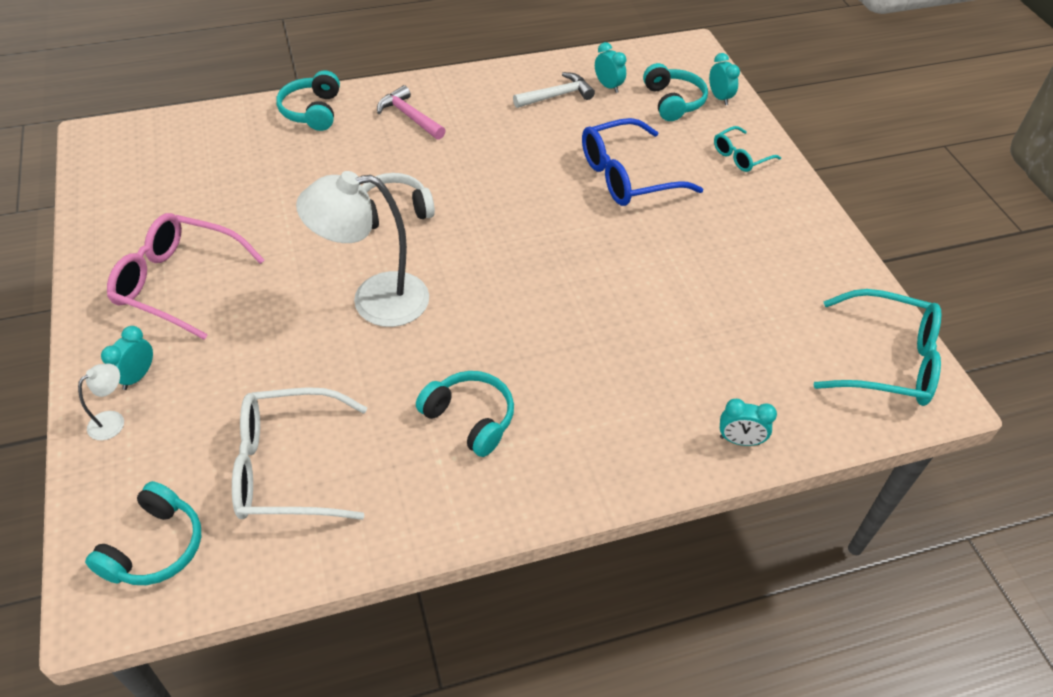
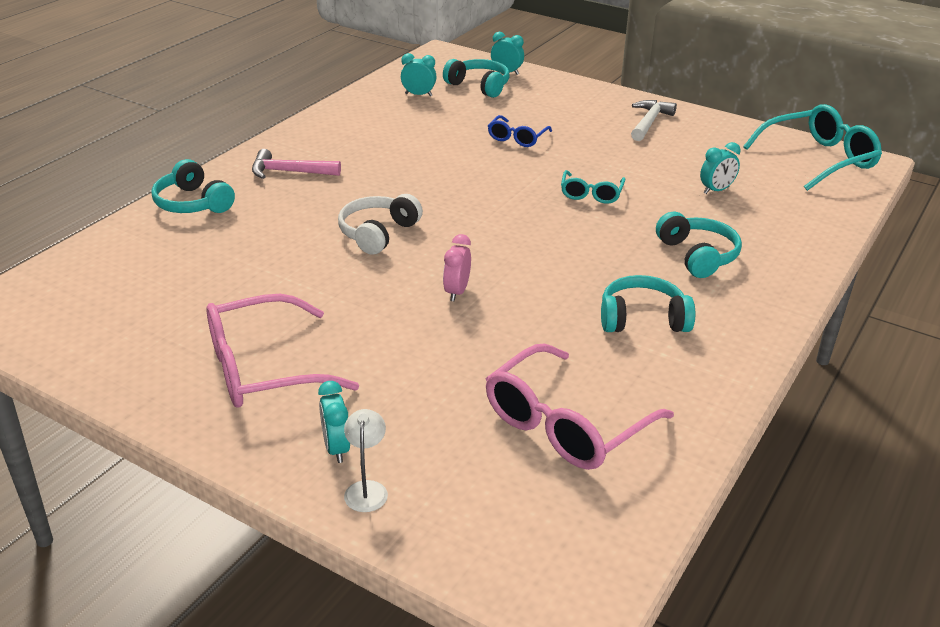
camera: 40 degrees left, 15 degrees down
(155, 547) = (551, 540): turquoise headphones -> turquoise headphones (697, 256)
(287, 467) = (565, 424): white glasses -> pink glasses
(374, 300) = (456, 292): white lamp -> pink clock
(557, 96) = (389, 114): white hammer -> white hammer (649, 122)
(627, 176) = (517, 138): blue glasses -> blue glasses, size x0.54
(739, 440) = (812, 237): turquoise clock -> turquoise clock (716, 190)
(740, 156) = (572, 97): turquoise glasses -> turquoise glasses (591, 194)

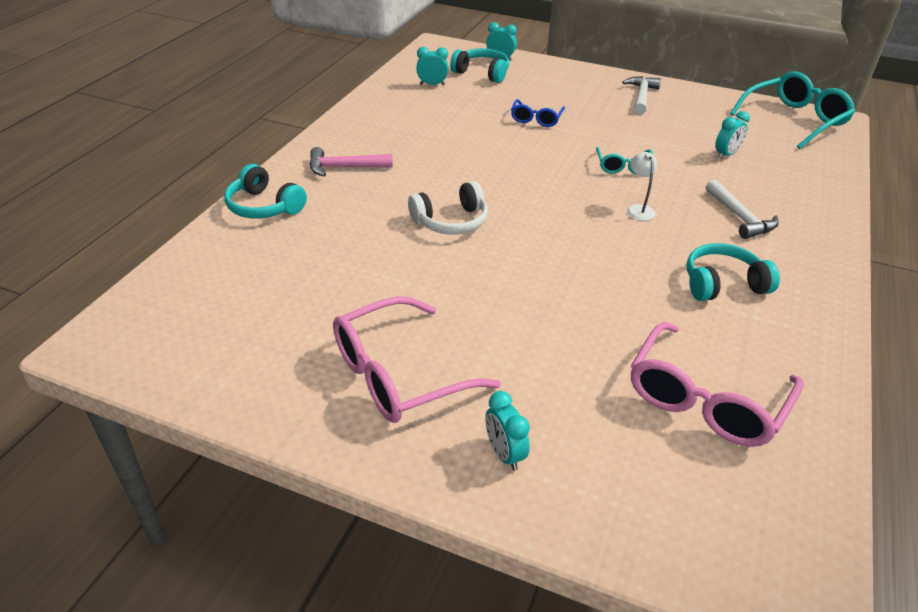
camera: 10 degrees left, 5 degrees up
(366, 489) = (552, 496): white lamp -> white lamp (638, 209)
(378, 233) = (451, 221): white headphones -> white headphones turned 135 degrees counterclockwise
(456, 292) = (547, 274): pink clock -> none
(697, 256) = (740, 217): turquoise headphones -> white hammer

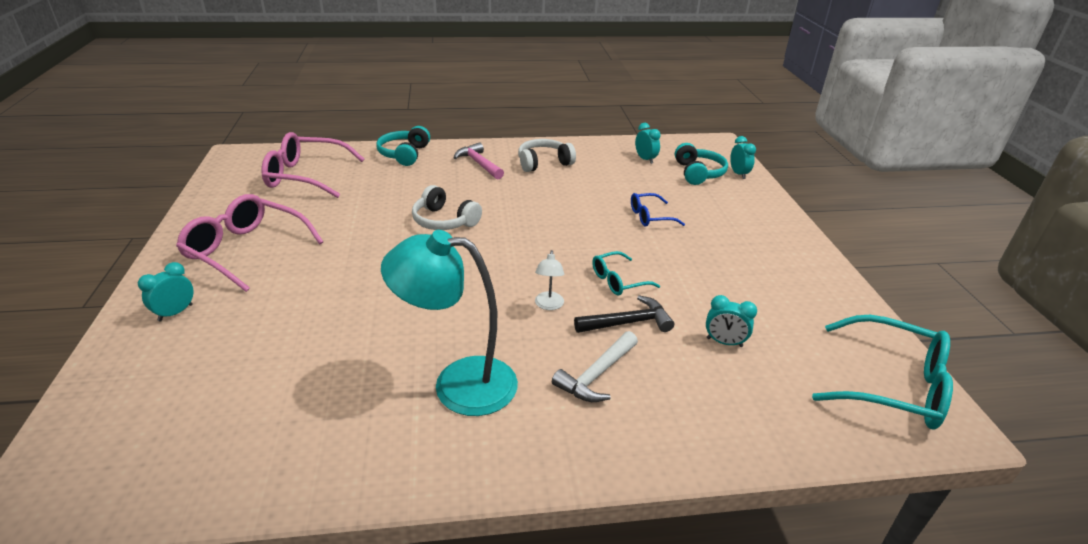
camera: 60 degrees right, 5 degrees down
(384, 133) = (543, 163): none -> white headphones
(638, 209) = (548, 305): white lamp -> white lamp turned 135 degrees clockwise
(641, 96) = (780, 261): white hammer -> none
(682, 182) = (628, 322): none -> black hammer
(705, 400) = (269, 403): pink glasses -> pink glasses (306, 176)
(723, 284) = (458, 383): turquoise headphones -> turquoise lamp

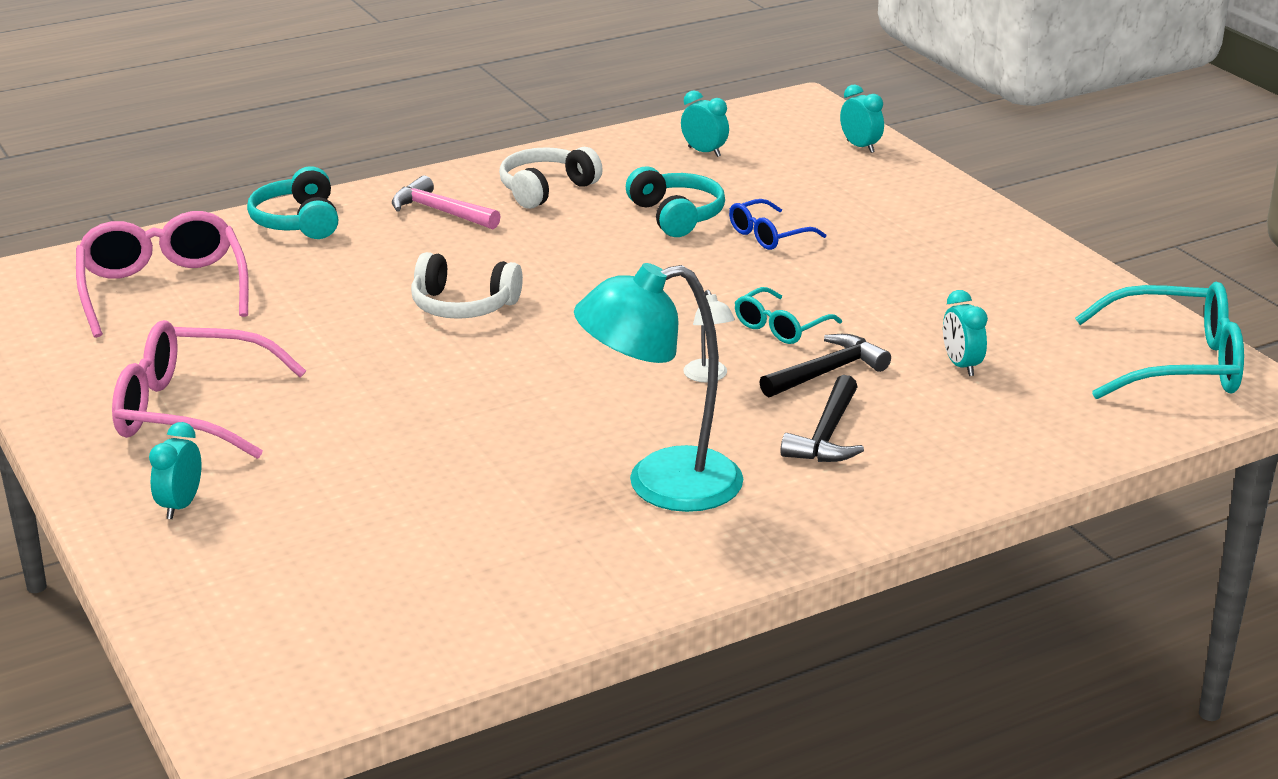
camera: 20 degrees left, 5 degrees down
(306, 176) = (163, 289): pink glasses -> pink glasses turned 90 degrees clockwise
(596, 375) = (826, 435): white hammer -> black hammer
(698, 173) = (799, 157): turquoise headphones -> turquoise headphones (676, 216)
(724, 342) = (961, 365): turquoise clock -> turquoise clock turned 75 degrees clockwise

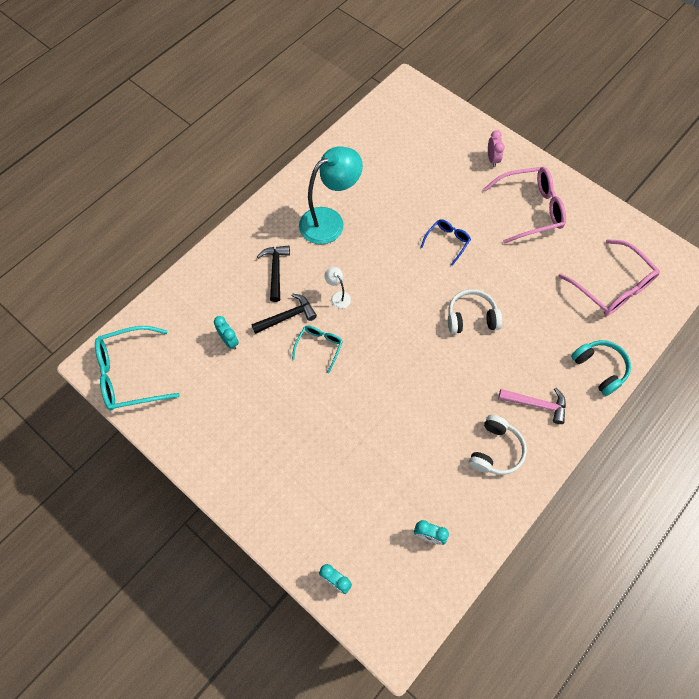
camera: 160 degrees right, 35 degrees up
(180, 505) = (492, 159): turquoise clock -> pink clock
(676, 216) = (411, 443): turquoise headphones -> none
(768, 235) = (354, 437): blue glasses -> blue glasses (447, 241)
(827, 372) = (287, 316): black hammer -> black hammer turned 150 degrees counterclockwise

